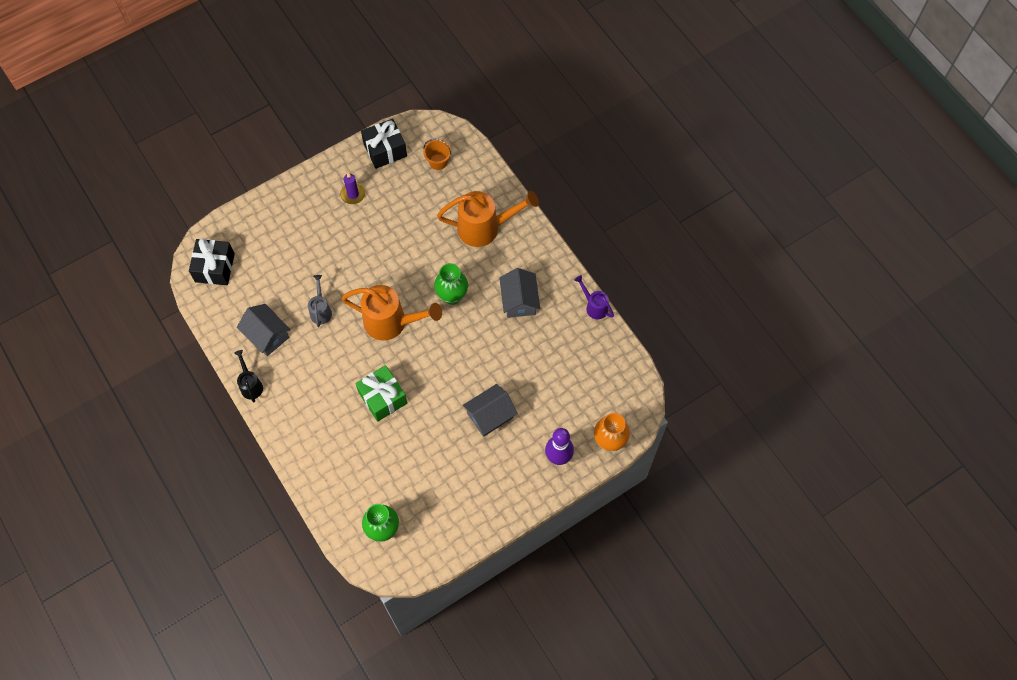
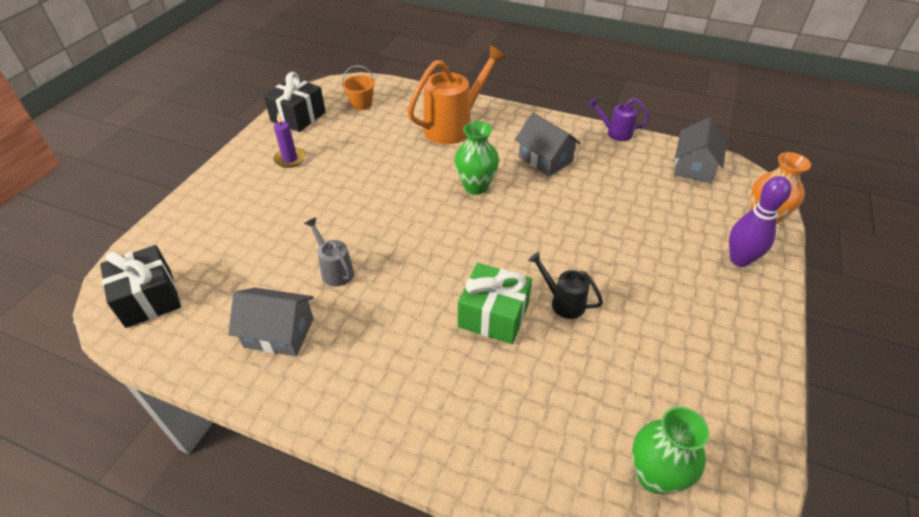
camera: 35 degrees left, 20 degrees down
(251, 385) = (297, 405): black watering can -> black watering can (563, 302)
(391, 322) = (432, 239): orange watering can -> none
(490, 415) = (629, 263): grey house -> grey house (694, 166)

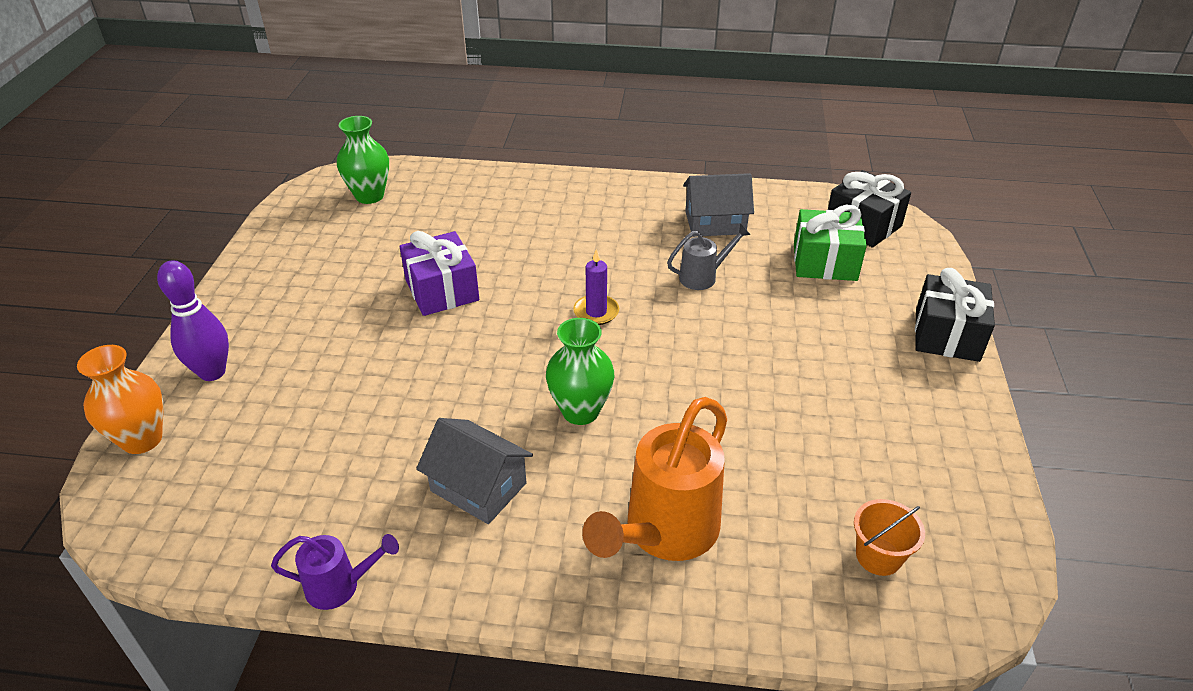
camera: 165 degrees right, 5 degrees down
(290, 159) = (888, 403): purple candle -> purple candle (596, 312)
(298, 117) = (963, 494): black gift -> black gift (947, 335)
(335, 270) = (703, 277): grey watering can -> grey watering can turned 60 degrees counterclockwise
(493, 315) = (515, 267): green gift -> green gift (824, 262)
(563, 302) = (442, 290): black watering can -> purple gift
(694, 166) = (208, 526): grey house -> none

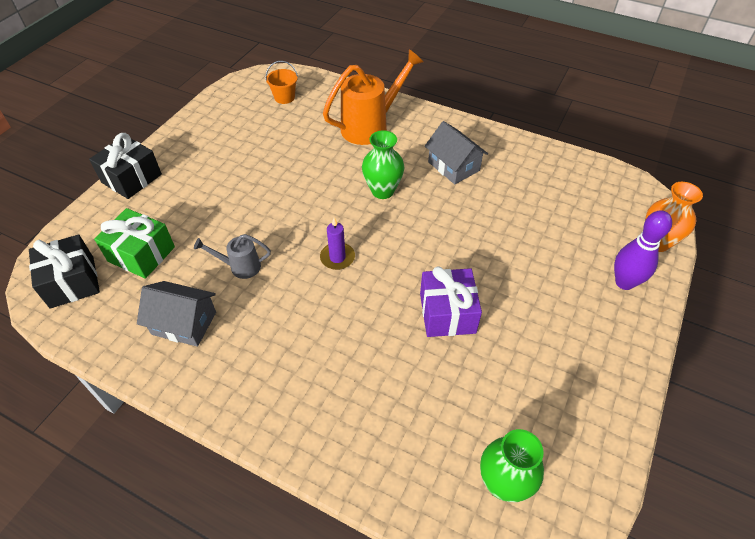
camera: 160 degrees left, 10 degrees up
(340, 586) = (528, 142): purple watering can -> none

